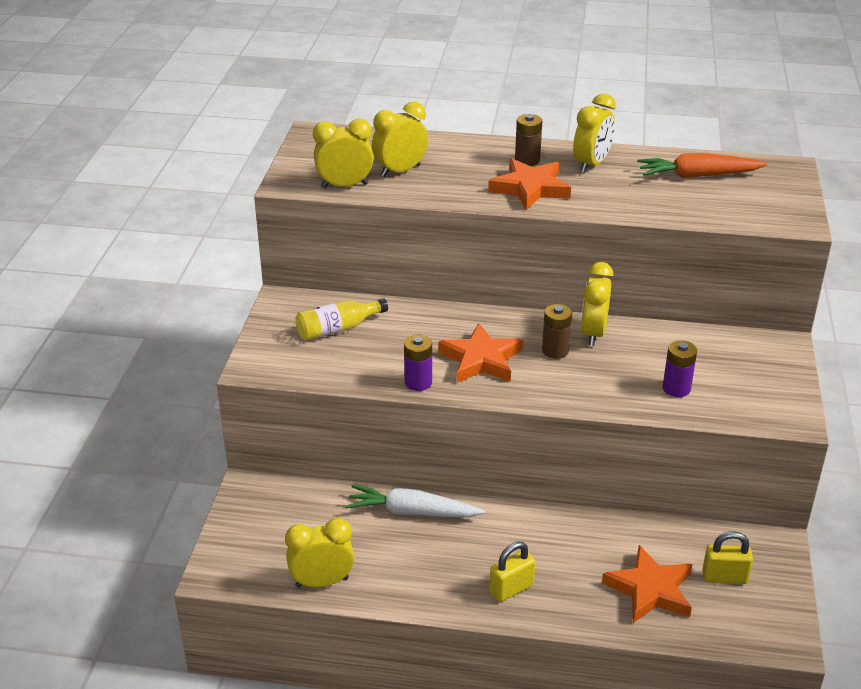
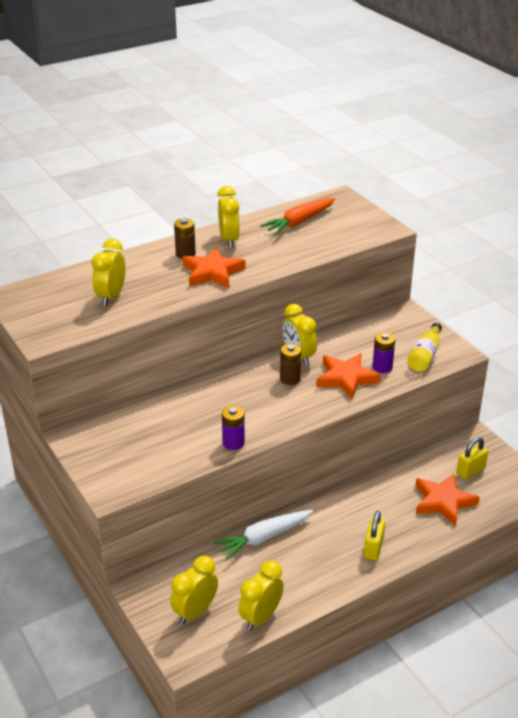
camera: 40 degrees left, 0 degrees up
(338, 329) = (136, 435): yellow bottle -> yellow bottle (425, 356)
(344, 186) = (86, 324): yellow clock -> yellow clock (195, 611)
(481, 359) = (253, 407): orange star -> orange star (346, 378)

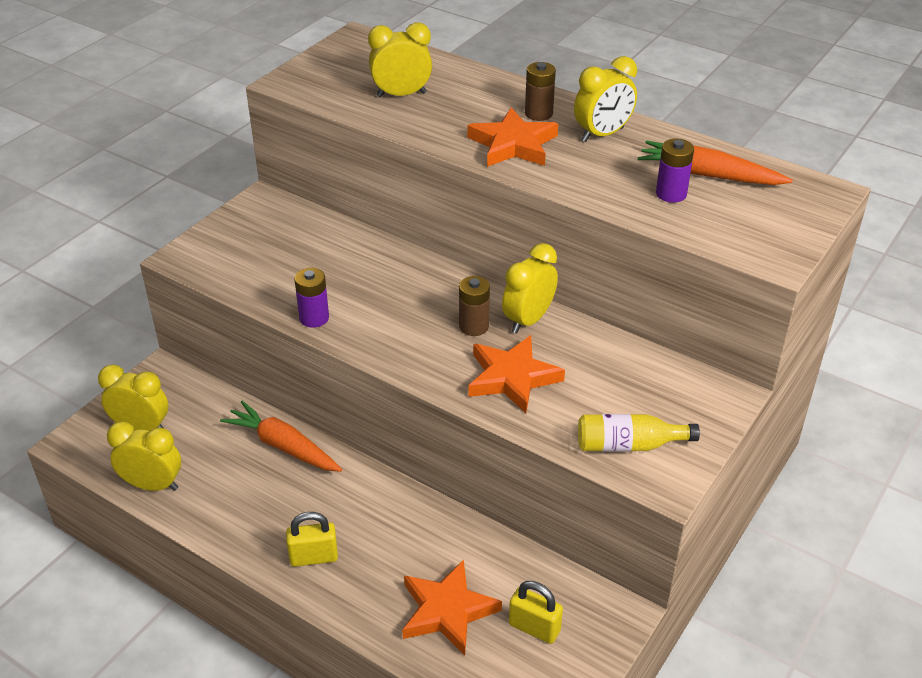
camera: 65 degrees right, 5 degrees up
(264, 538) = (283, 446): white carrot -> orange carrot
(382, 367) = (565, 406): purple battery -> purple battery (671, 194)

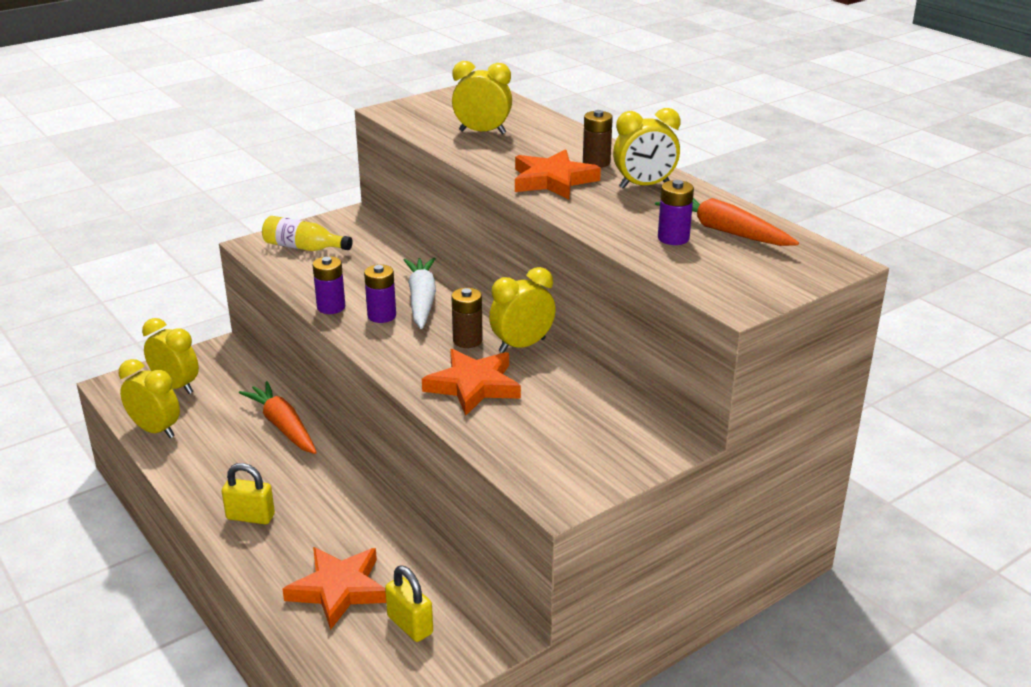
camera: 20 degrees right, 10 degrees down
(372, 317) = (382, 316): none -> purple battery
(399, 289) = (421, 300): none -> white carrot
(628, 445) = (545, 461): yellow bottle -> yellow bottle (303, 248)

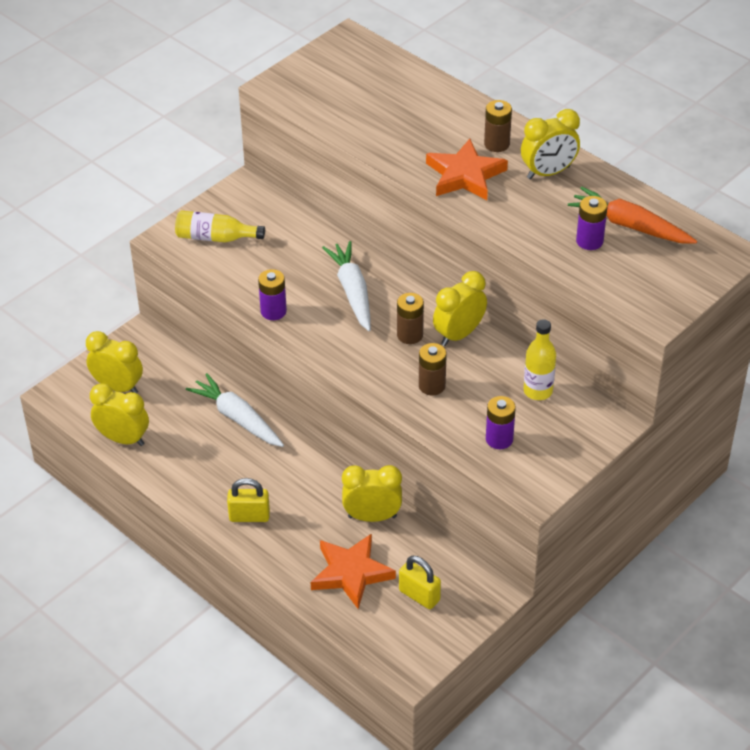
camera: 10 degrees left, 15 degrees up
(283, 426) = (237, 418): orange carrot -> white carrot
(382, 316) = (323, 316): purple battery -> purple battery (499, 439)
(473, 386) = (432, 386): orange star -> brown battery
(482, 132) = (377, 110): yellow clock -> yellow clock (372, 516)
(594, 404) = (538, 391): none -> yellow bottle

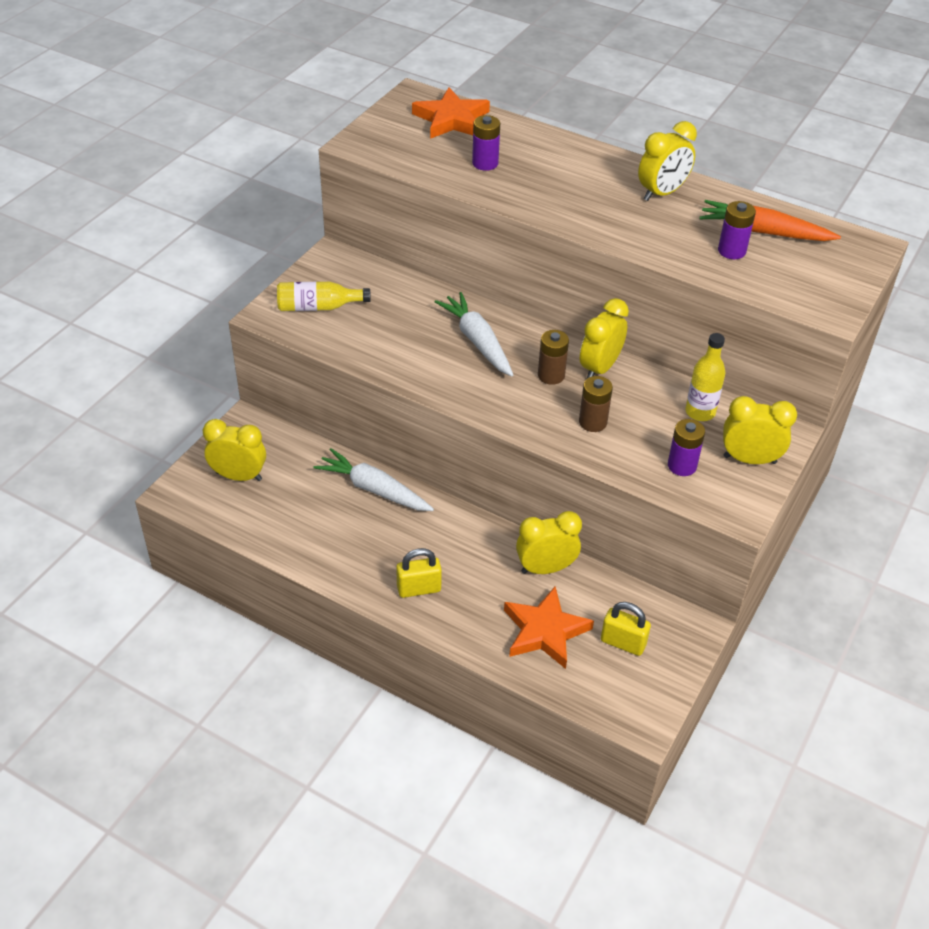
camera: 15 degrees left, 0 degrees up
(123, 439) = (260, 529): yellow clock -> yellow clock (749, 459)
(273, 311) = (403, 371): purple battery -> purple battery (485, 163)
(465, 175) = (581, 204): orange star -> orange star (451, 119)
(496, 144) = (600, 173): brown battery -> none

